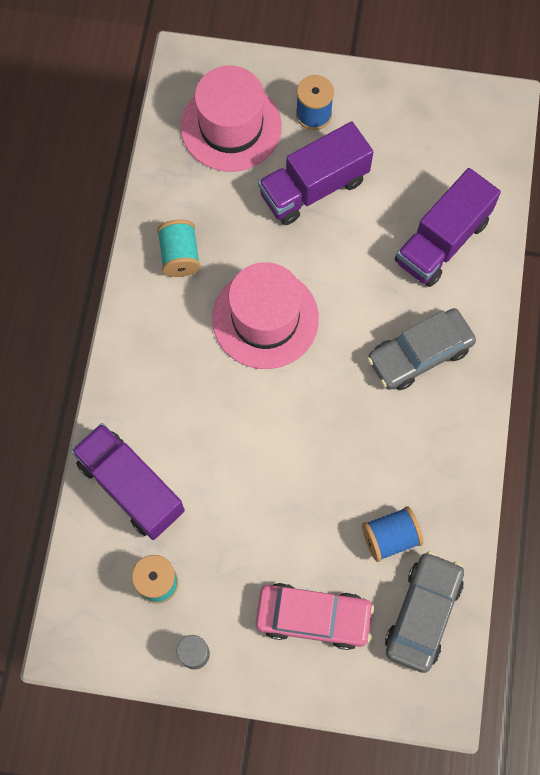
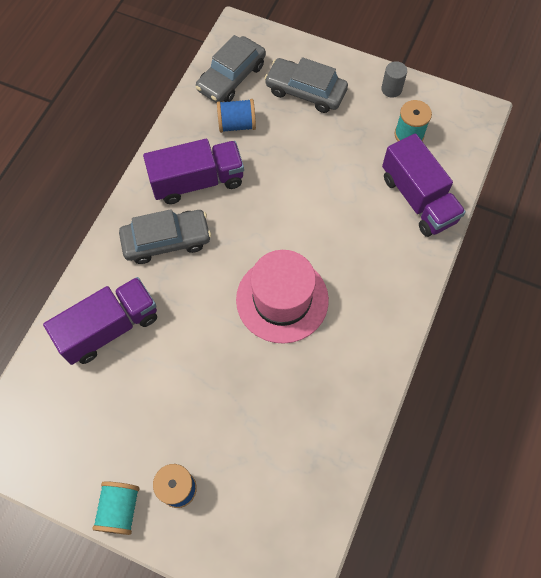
camera: 165 degrees left, 5 degrees down
(180, 256) = (342, 374): turquoise spool -> turquoise spool (120, 509)
(231, 127) = (263, 497): pink hat -> none
(313, 188) = (203, 409): purple truck -> purple truck (197, 181)
(313, 617) = (305, 91): pink car -> grey car

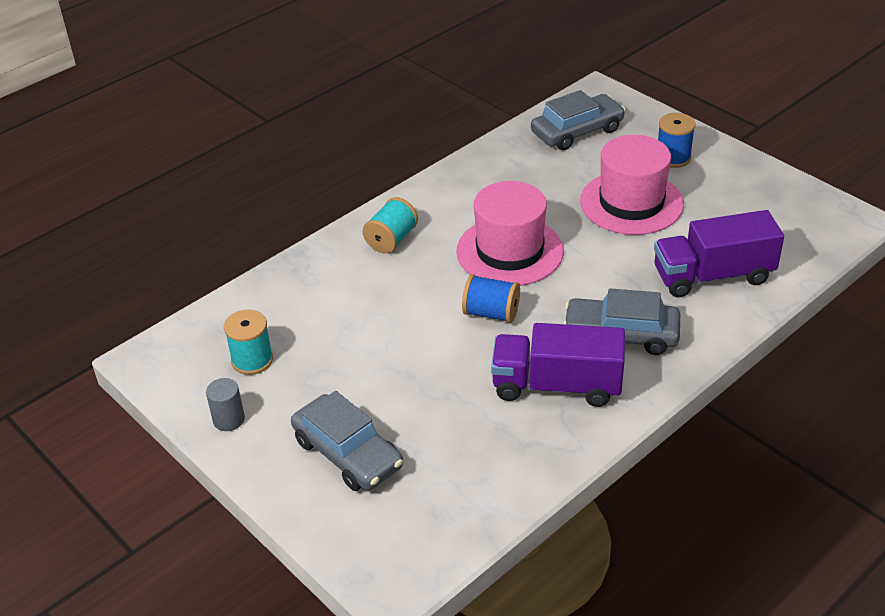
camera: 155 degrees left, 25 degrees down
(120, 509) = (731, 158): turquoise spool -> turquoise spool (391, 239)
(200, 400) = (631, 203): none -> pink hat
(231, 77) = (445, 508): grey car -> grey car (577, 131)
(236, 124) = (470, 439): blue spool -> blue spool (491, 313)
(418, 199) = (298, 294): purple truck -> none

